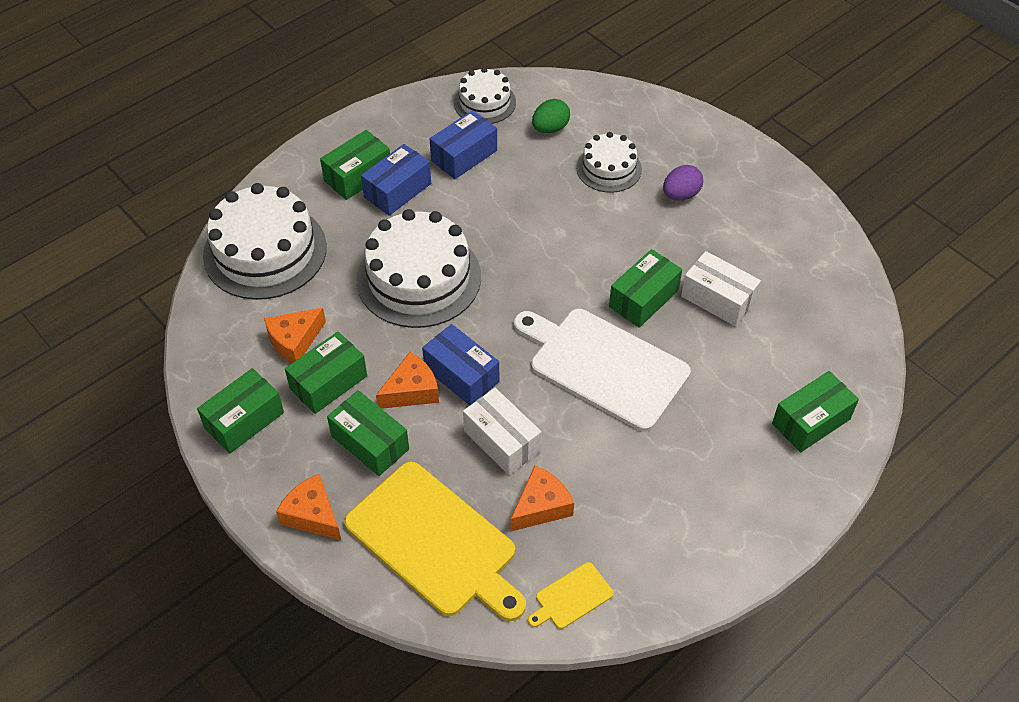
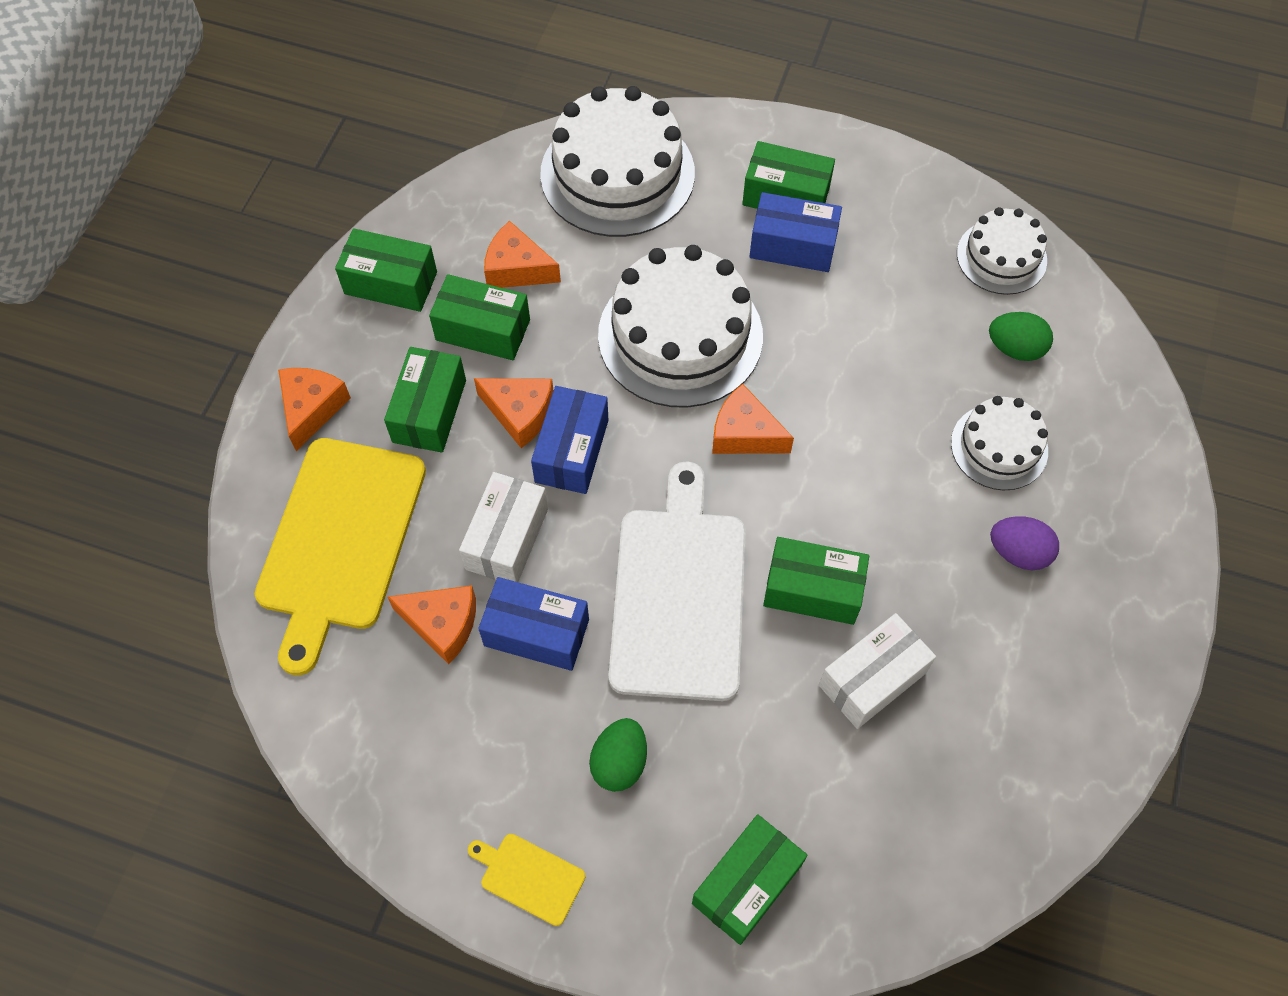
camera: 60 degrees right, 10 degrees up
(464, 156) = (897, 282): blue box -> blue box (536, 632)
(514, 280) = (744, 433): none -> orange cheese
(571, 597) = (341, 715): yellow cutting board -> yellow cutting board (529, 877)
(698, 450) = (619, 762): none -> green egg
(718, 299) = (872, 679): white box -> white box turned 45 degrees clockwise
(811, 421) = (747, 884): green box -> green box turned 75 degrees counterclockwise

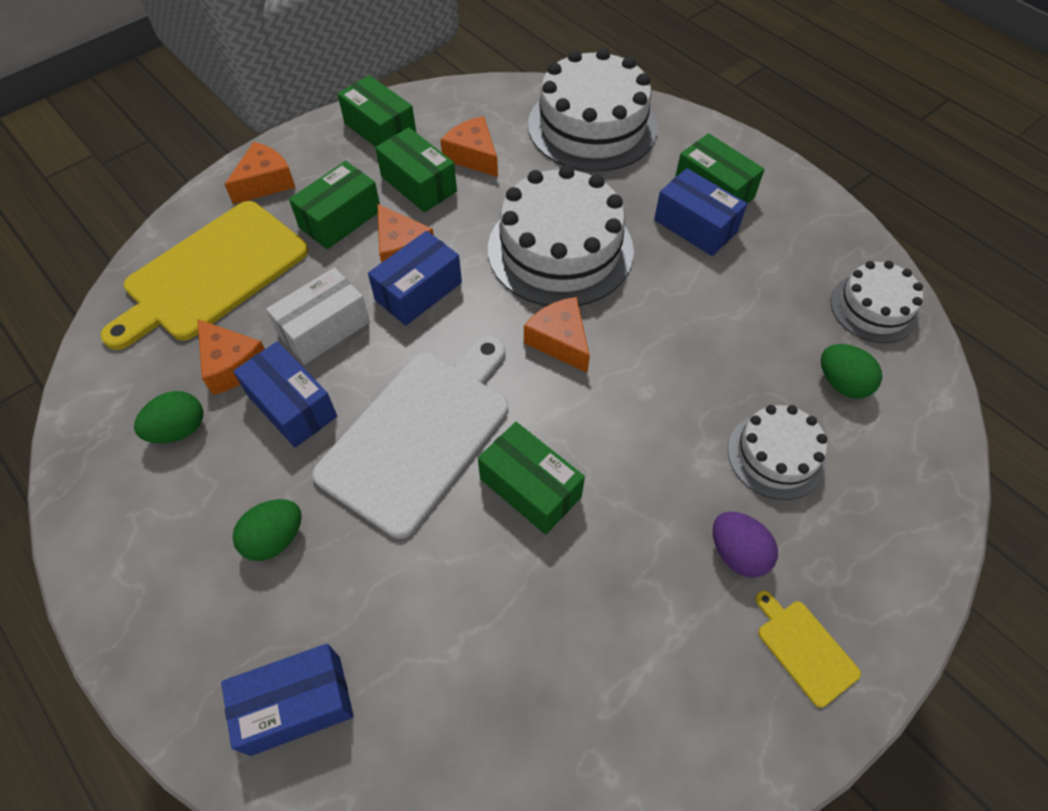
camera: 30 degrees right, 5 degrees down
(444, 716) = (179, 430): none -> green egg
(529, 877) = (137, 589): yellow cutting board -> yellow cutting board (804, 648)
(747, 884) = (296, 704): green box -> blue box
(872, 679) = (530, 590): white box -> none

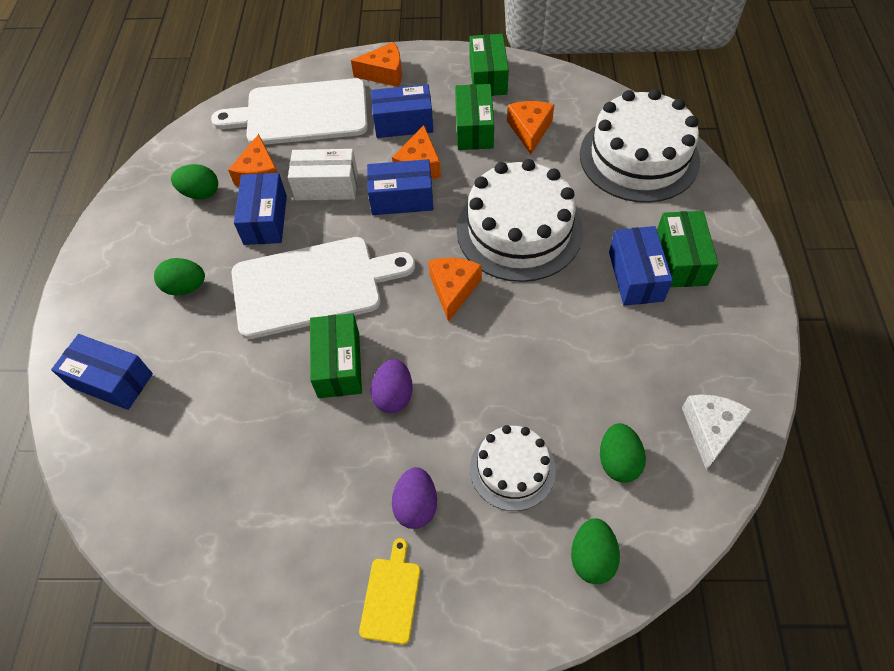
camera: 45 degrees right, 0 degrees up
(211, 273) = (301, 113): yellow cutting board -> white cutting board
(340, 219) = (403, 123): green box -> blue box
(612, 475) = (394, 395): none -> purple egg
(874, 308) = (710, 429): white cake -> white cheese
(906, 474) = (592, 557): none -> green egg

